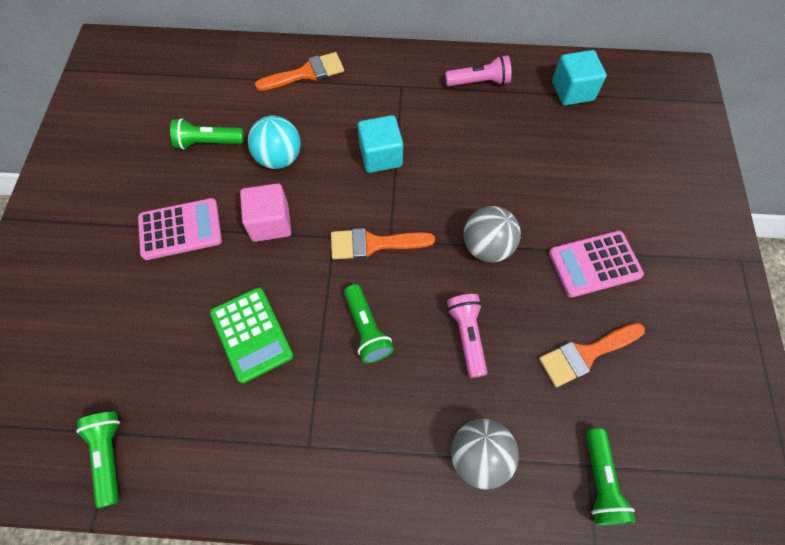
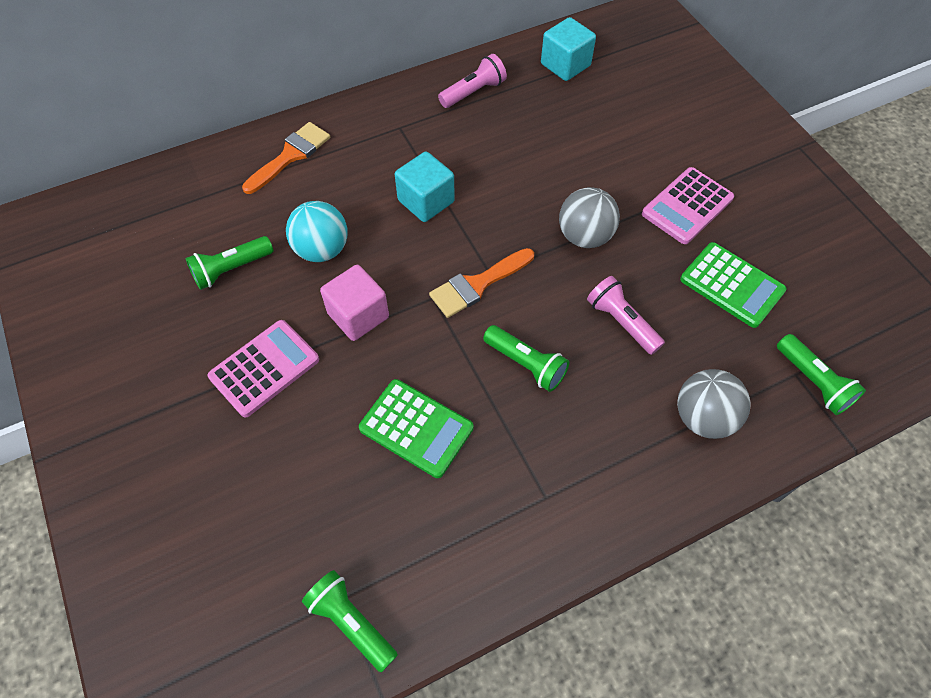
camera: 30 degrees left, 5 degrees down
(586, 354) = (732, 285): orange brush -> green calculator

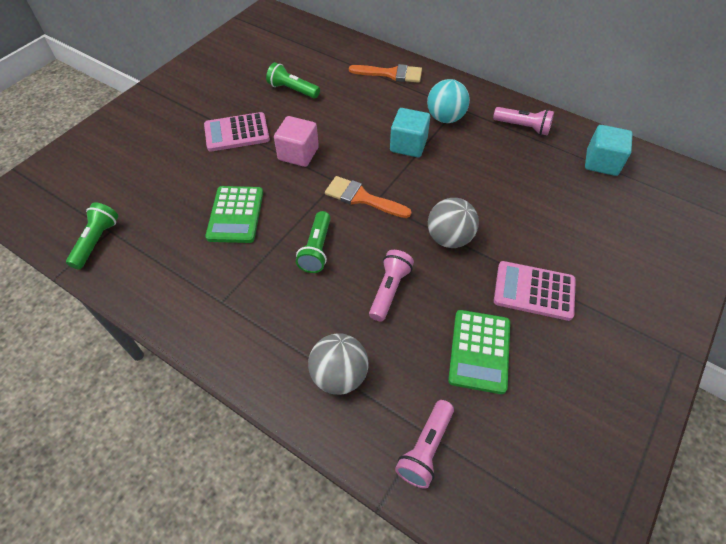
camera: 60 degrees right, 5 degrees down
(264, 368) = (237, 133): pink calculator -> pink calculator turned 150 degrees clockwise
(322, 250) = (333, 117): turquoise ball -> turquoise ball (445, 118)
(813, 382) = (425, 448): green flashlight -> pink flashlight

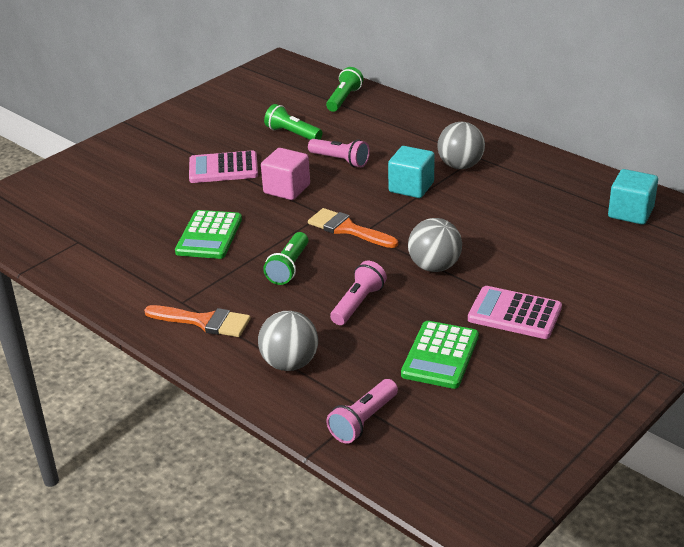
camera: 10 degrees right, 20 degrees down
(96, 241) = (63, 249): green flashlight -> green flashlight (344, 99)
(391, 74) = (408, 124): orange brush -> orange brush (204, 321)
(445, 118) = (460, 166): turquoise ball -> grey ball
(523, 127) = (548, 177): pink flashlight -> pink flashlight (340, 160)

